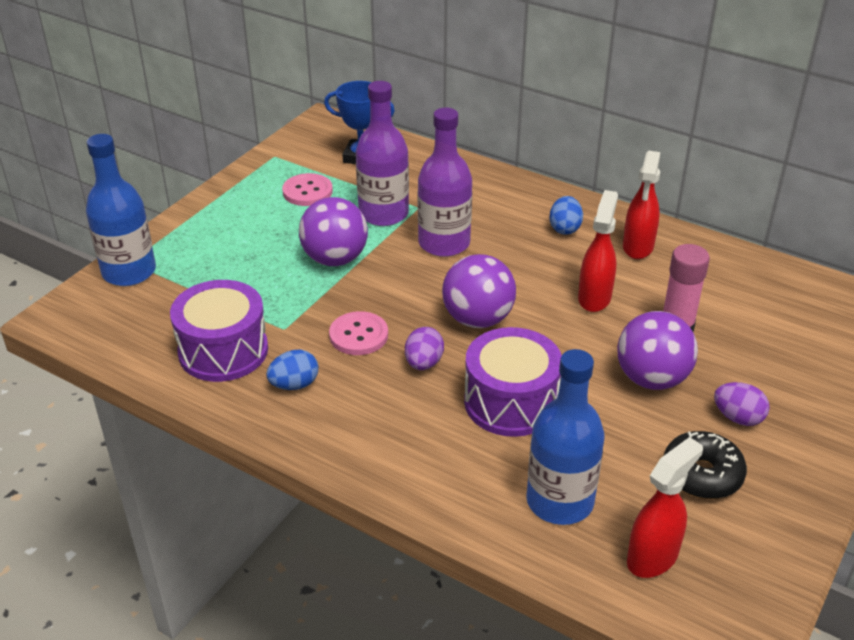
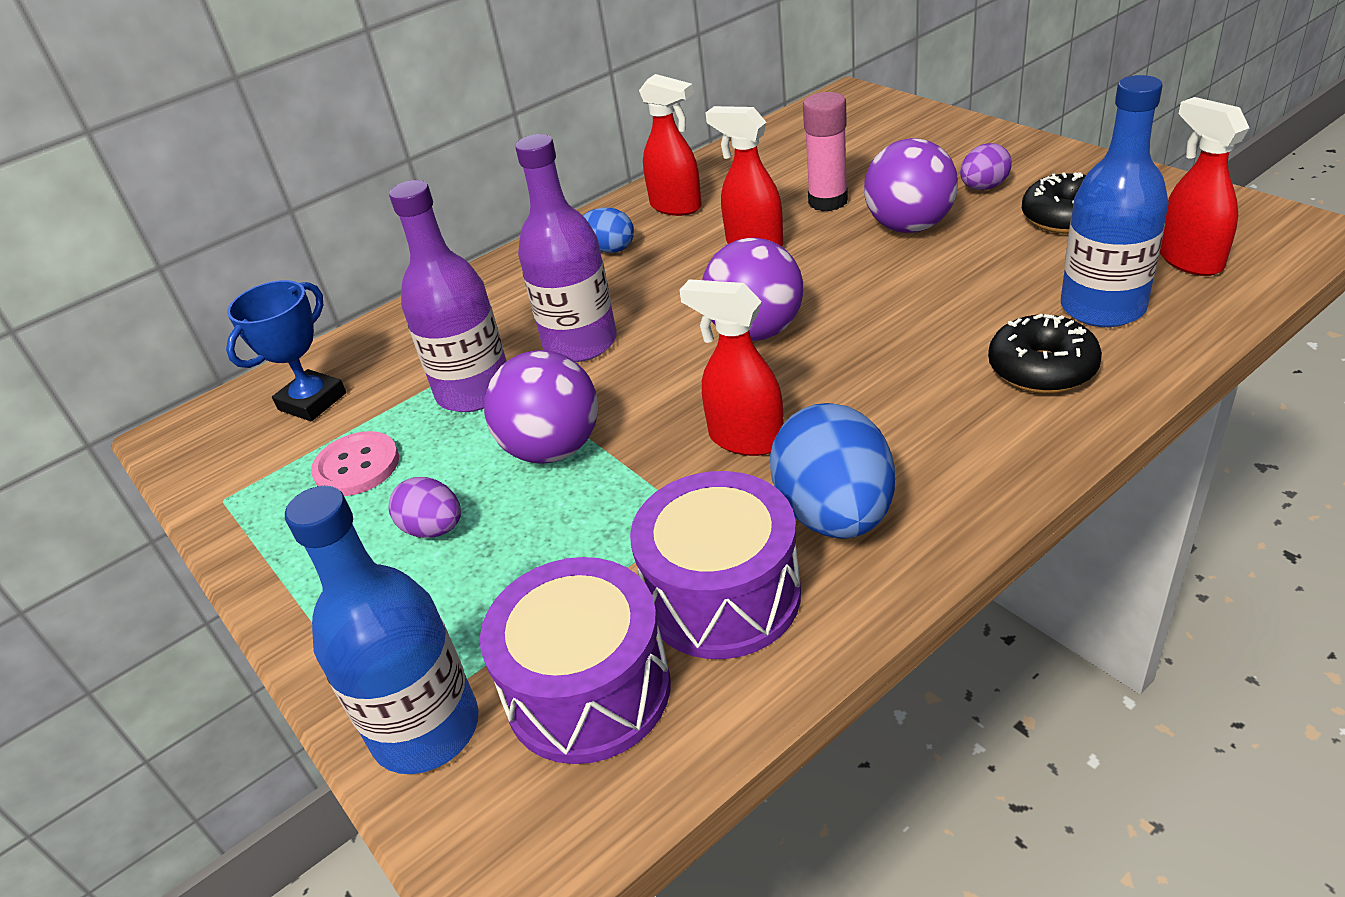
camera: 65 degrees left, 0 degrees up
(294, 385) = (835, 515): blue egg -> blue egg, size x1.85
(358, 335) = (745, 439): pink button -> red spray bottle
(423, 363) = (828, 384): purple egg -> purple egg (434, 529)
(466, 469) = (1042, 369): none -> black donut
(511, 402) = (924, 323): purple drum -> purple drum (588, 690)

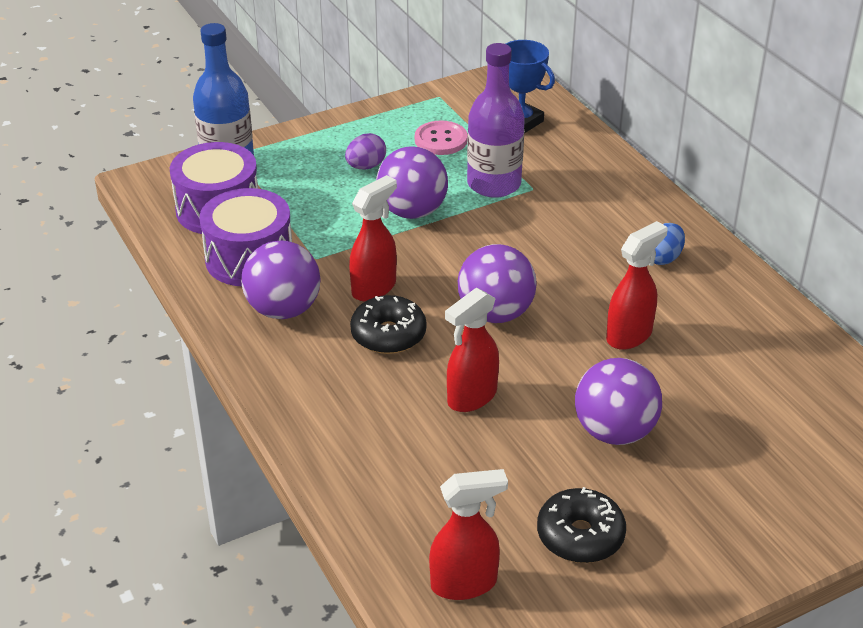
camera: 95 degrees right, 0 degrees up
(580, 343) = (527, 231): purple bottle -> none
(676, 207) = (722, 303): red spray bottle -> red spray bottle (471, 397)
(828, 201) = (688, 394): pink glue stick -> none
(835, 515) = (283, 310): blue egg -> purple ball
(983, 188) = (667, 502): purple egg -> none
(1042, 369) = (367, 439): black donut -> black donut (388, 335)
(1102, 308) = (424, 501): blue bottle -> none

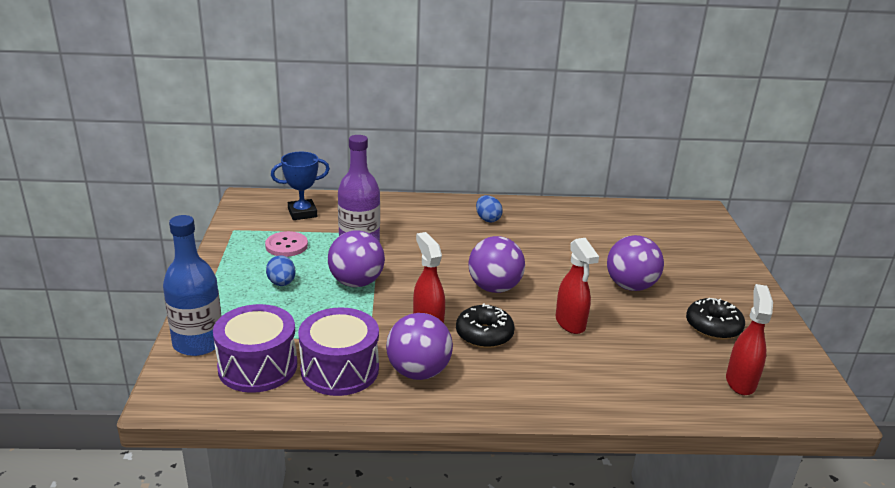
camera: 65 degrees left, 10 degrees down
(366, 166) = (281, 283): purple egg -> blue egg
(629, 335) = (549, 252): red spray bottle -> none

